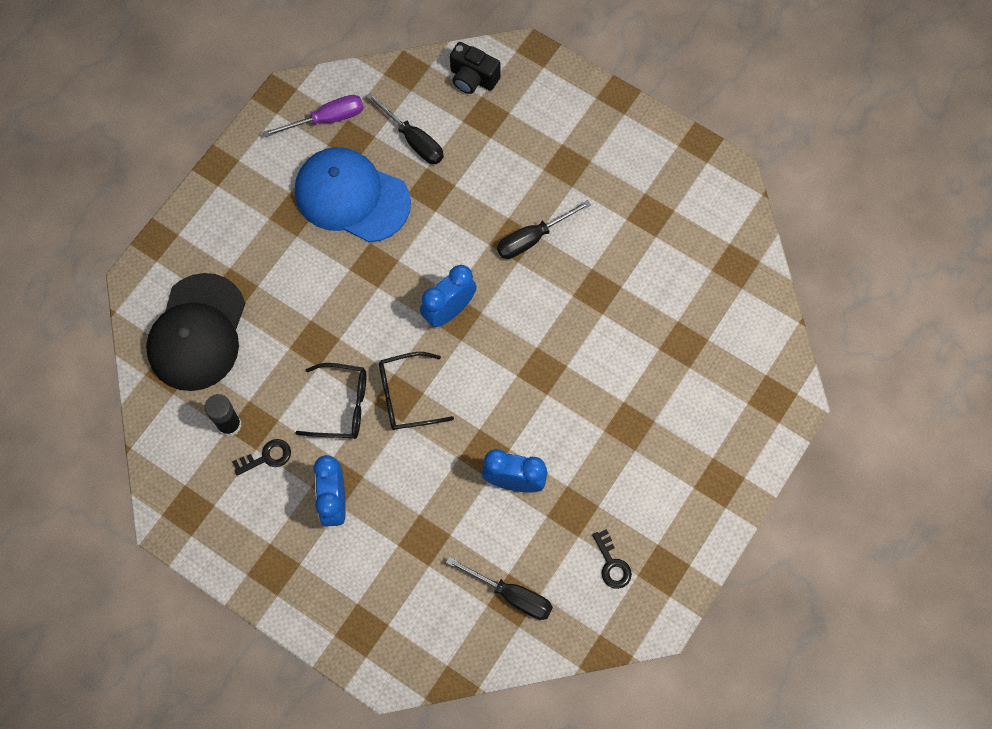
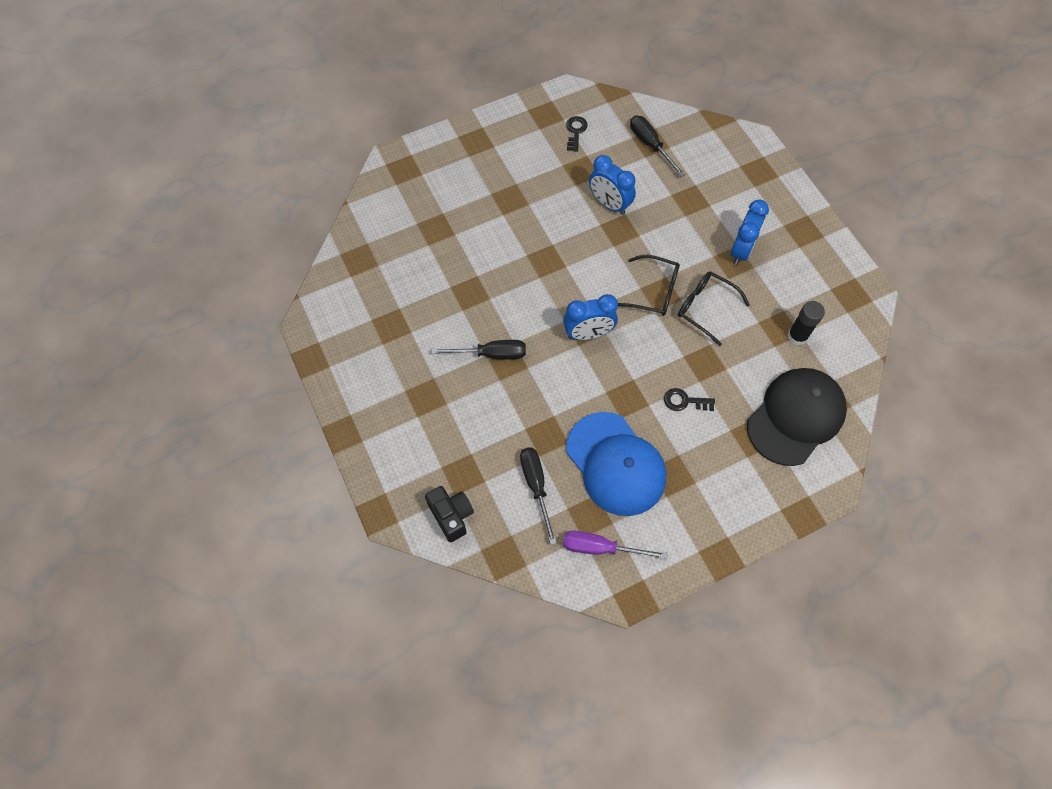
camera: 150 degrees left, 5 degrees down
(267, 457) = (778, 301): black key -> black key (684, 401)

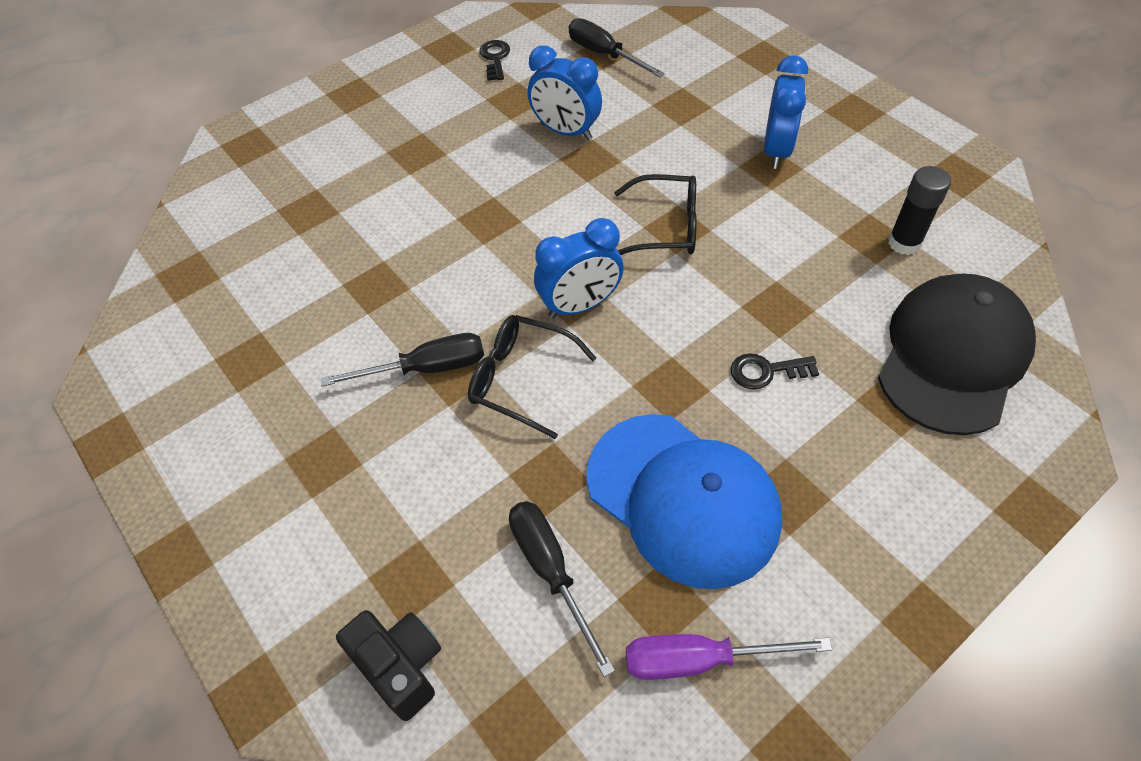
camera: 10 degrees left, 10 degrees down
(705, 308) = (751, 233): black glasses -> black glasses (520, 379)

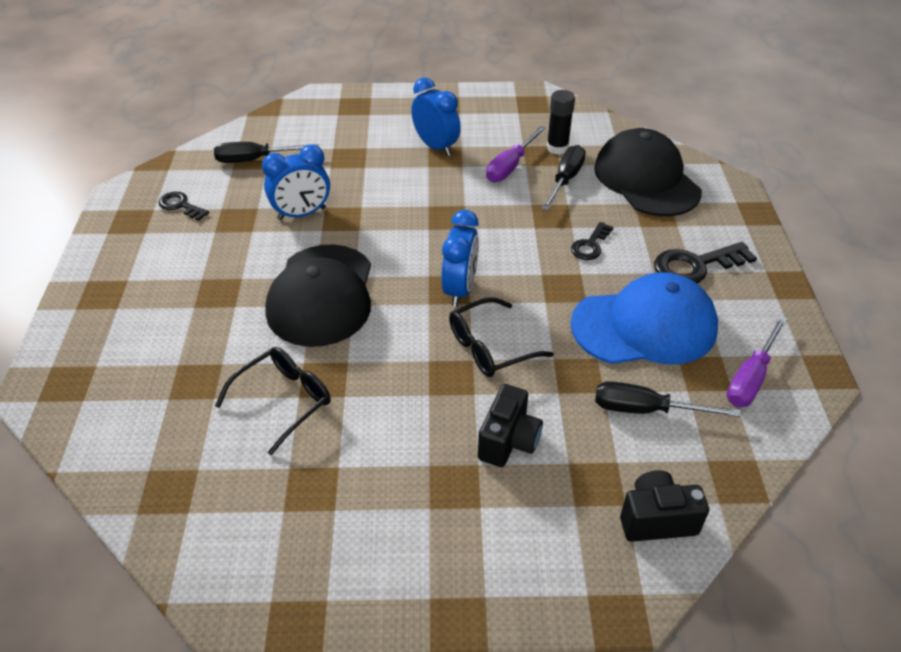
camera: 55 degrees left, 10 degrees down
(409, 471) = (508, 441): none -> black camera
(426, 368) = (431, 388): black screwdriver -> black screwdriver (565, 180)
(474, 216) = (321, 295): none -> black cap
(666, 227) = (440, 220): black glasses -> black glasses (284, 400)
(819, 225) = (510, 166): none -> purple screwdriver
(844, 495) = (695, 266): none -> black key

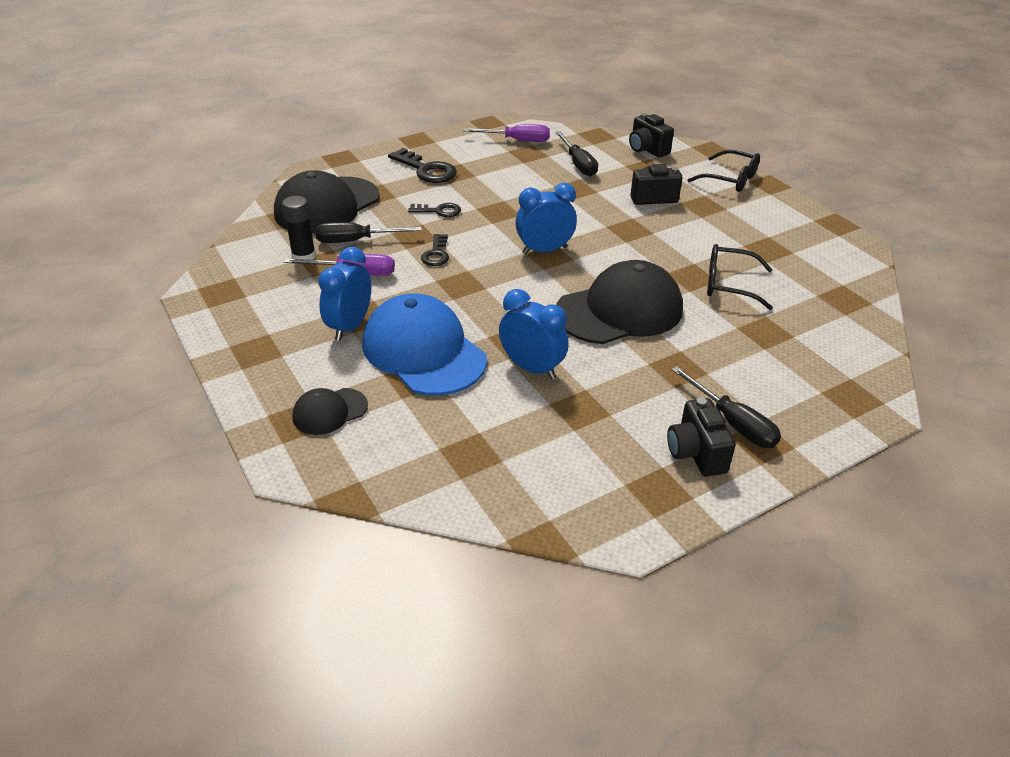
camera: 120 degrees left, 5 degrees down
(134, 253) = (696, 453): none -> black camera
(180, 206) = (599, 464): black key -> black key (436, 254)
(255, 159) = (471, 450): black screwdriver -> black screwdriver (733, 423)
(350, 118) = (329, 411): none -> black cap
(489, 347) = (588, 223): black glasses -> black glasses (730, 179)
(644, 326) = (507, 176): blue cap -> blue cap (423, 351)

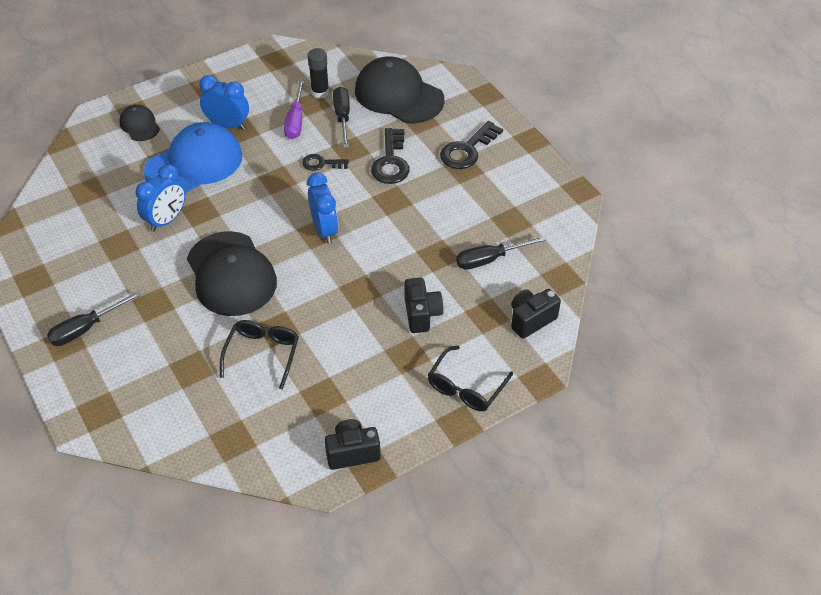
camera: 90 degrees right, 10 degrees up
(439, 211) = (391, 162): black key -> black key, size x1.67
(517, 140) = (539, 213): purple screwdriver -> none
(696, 453) = (61, 303): black camera -> black camera (352, 452)

